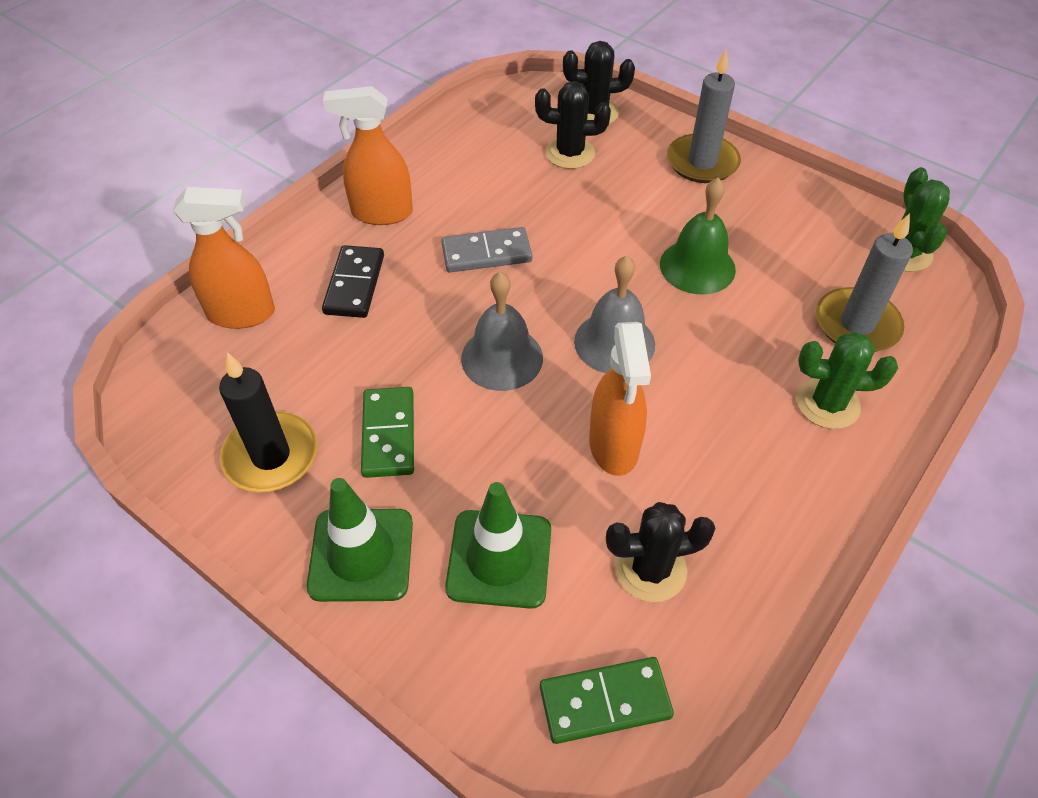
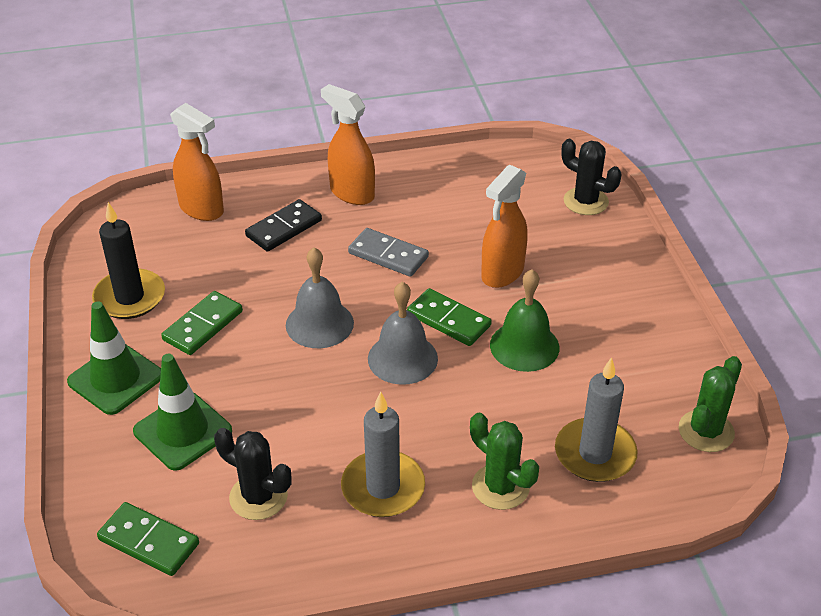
camera: 40 degrees right, 10 degrees down
(570, 153) = (529, 220): black cactus -> none
(610, 282) = (448, 320): none -> green domino
(613, 446) = (323, 417): orange spray bottle -> orange spray bottle (502, 273)
(702, 162) = (625, 279): grey candle -> grey candle (383, 487)

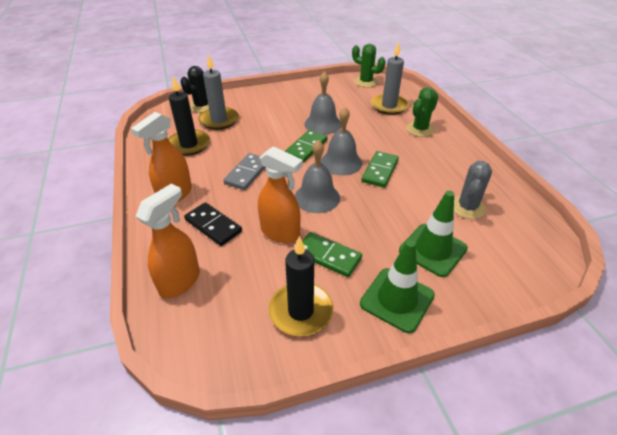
camera: 95 degrees left, 0 degrees up
(148, 542) = (526, 250): green domino -> green domino (380, 171)
(258, 497) = (467, 207): black cactus -> grey cactus
(383, 487) = (438, 163): grey candle -> grey candle (219, 120)
(468, 196) = (189, 145): none -> black candle
(502, 273) = (264, 131): orange spray bottle -> orange spray bottle (280, 233)
(524, 346) = (323, 124): green bell -> grey bell

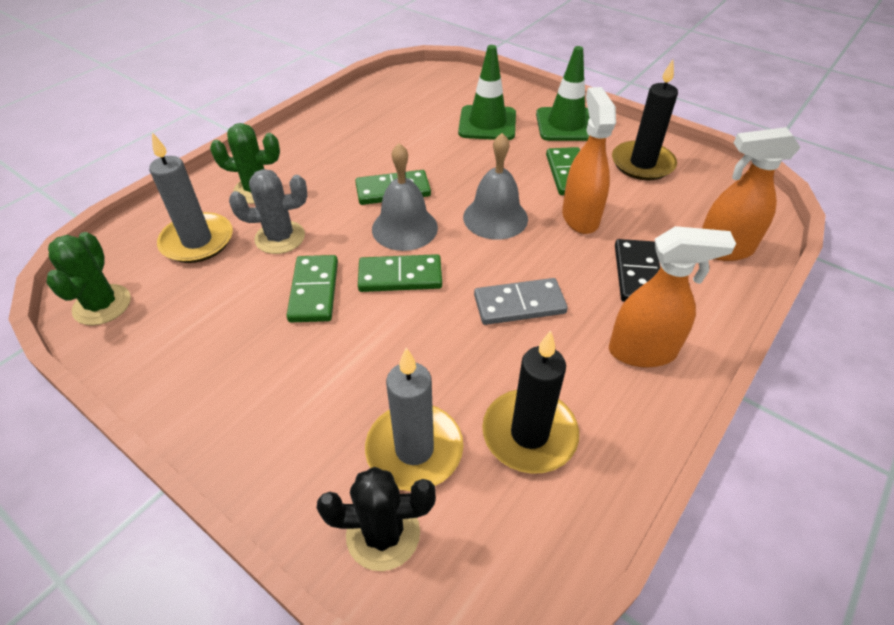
camera: 125 degrees left, 5 degrees up
(323, 124) = (314, 291): grey bell -> green domino
(467, 207) = (403, 120): grey cactus -> grey cactus (280, 237)

